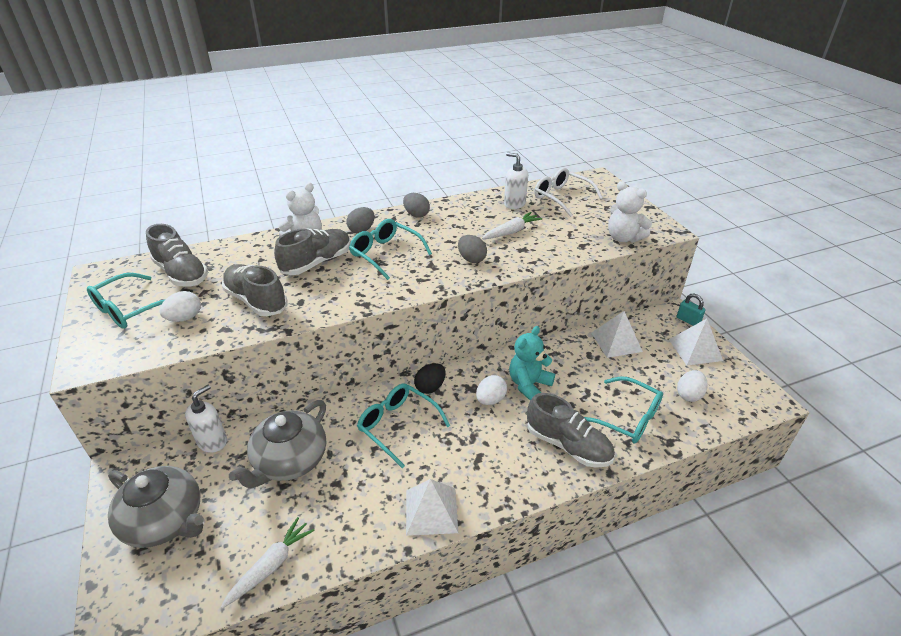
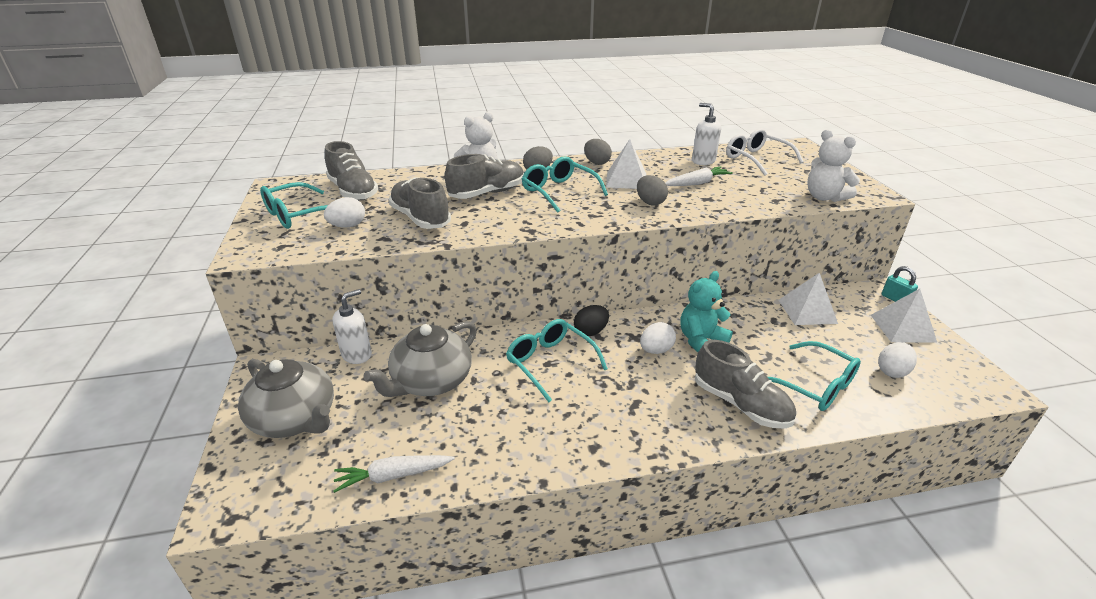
camera: 10 degrees right, 5 degrees down
(271, 566) = (393, 476): white carrot -> white carrot turned 150 degrees counterclockwise
(431, 511) = (575, 448): white pyramid -> white pyramid (626, 180)

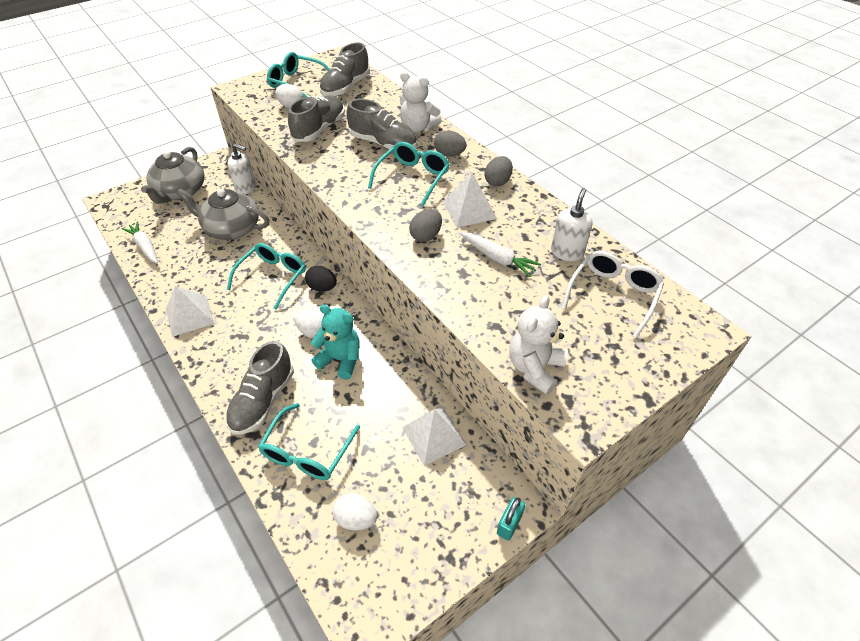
camera: 65 degrees right, 15 degrees up
(902, 328) = (446, 531): white pyramid -> white pyramid (189, 316)

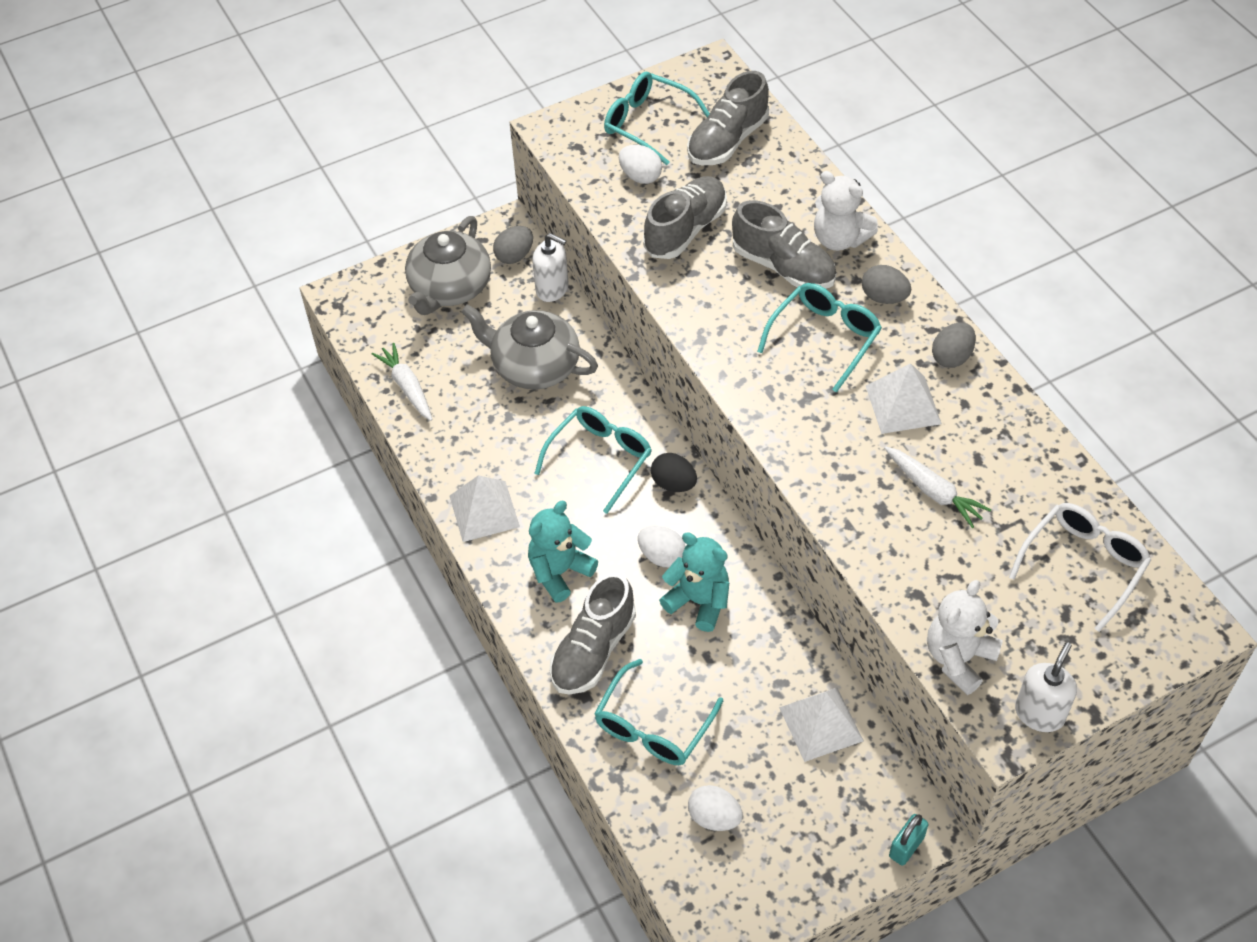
camera: 10 degrees right, 5 degrees up
(241, 350) = (560, 572): none -> turquoise teddy bear
(426, 236) = (836, 444): grey egg -> grey egg (514, 256)
(567, 252) = (1033, 491): white soap dispenser -> white soap dispenser (1039, 713)

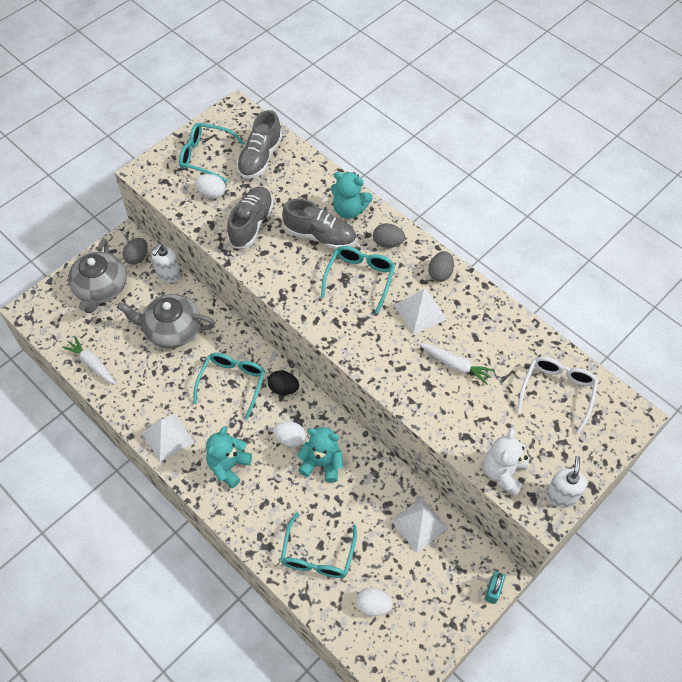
camera: 20 degrees left, 5 degrees up
(552, 289) = (168, 275): white soap dispenser -> white soap dispenser turned 105 degrees clockwise
(593, 650) = (265, 514): grey shoe -> none
(839, 239) = (349, 210): white teddy bear -> turquoise teddy bear

